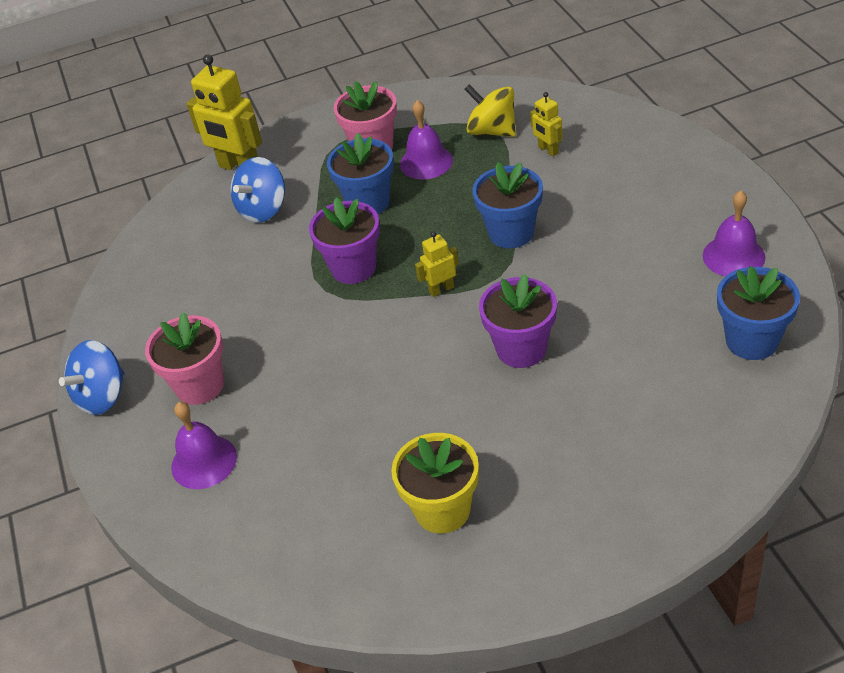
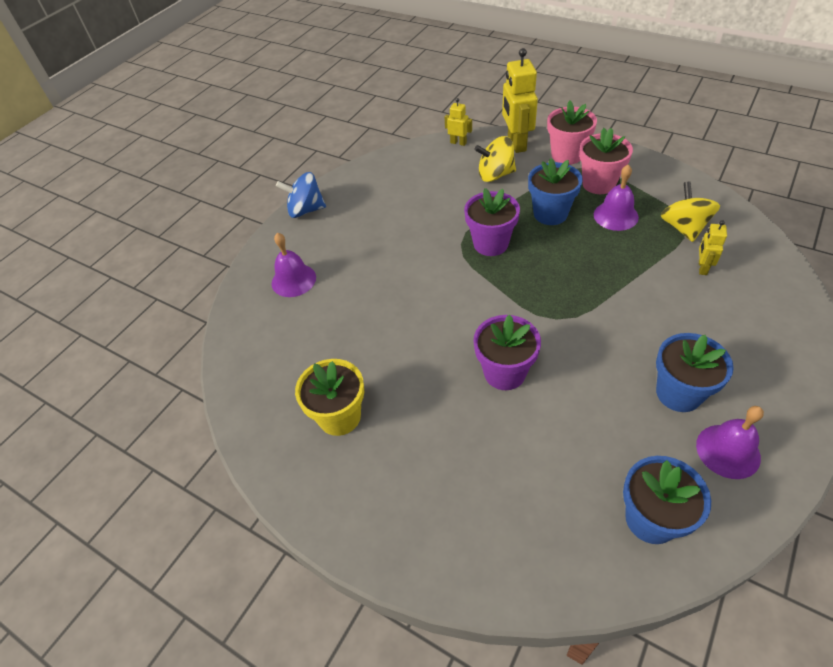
camera: 50 degrees right, 5 degrees up
(200, 385) = (343, 241): pink flower pot -> pink flower pot (567, 155)
(263, 209) = (495, 175): blue spinning top -> yellow spinning top
(441, 289) = (515, 296): yellow robot -> yellow robot (458, 143)
(511, 233) = (601, 299): blue flower pot -> blue flower pot (678, 393)

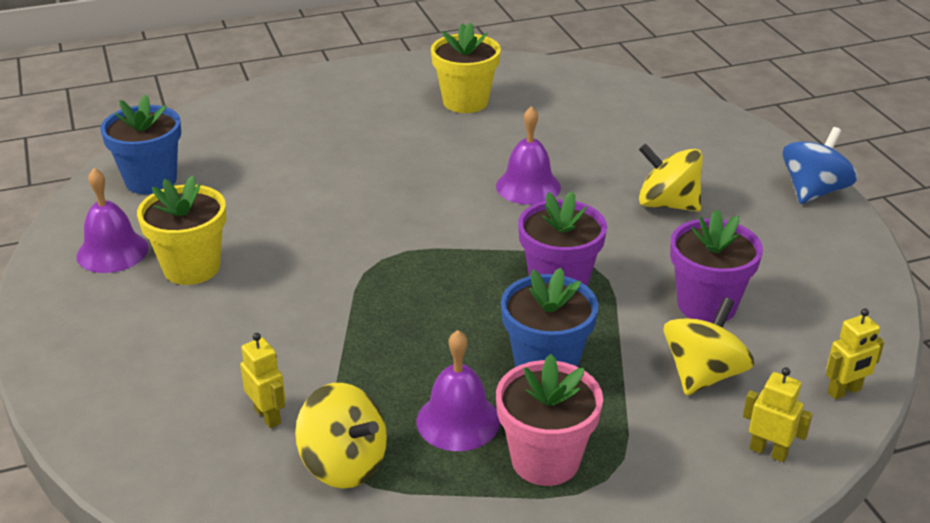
camera: 125 degrees right, 15 degrees down
(293, 280) = (681, 140): purple bell -> purple bell (528, 186)
(374, 249) = (667, 204): none -> yellow spinning top
(504, 373) = (374, 192): purple flower pot -> purple flower pot (706, 305)
(516, 143) = (768, 451): yellow robot -> yellow robot, size x0.51
(567, 155) = (663, 484): pink flower pot -> none
(678, 393) = (191, 268): blue flower pot -> yellow flower pot

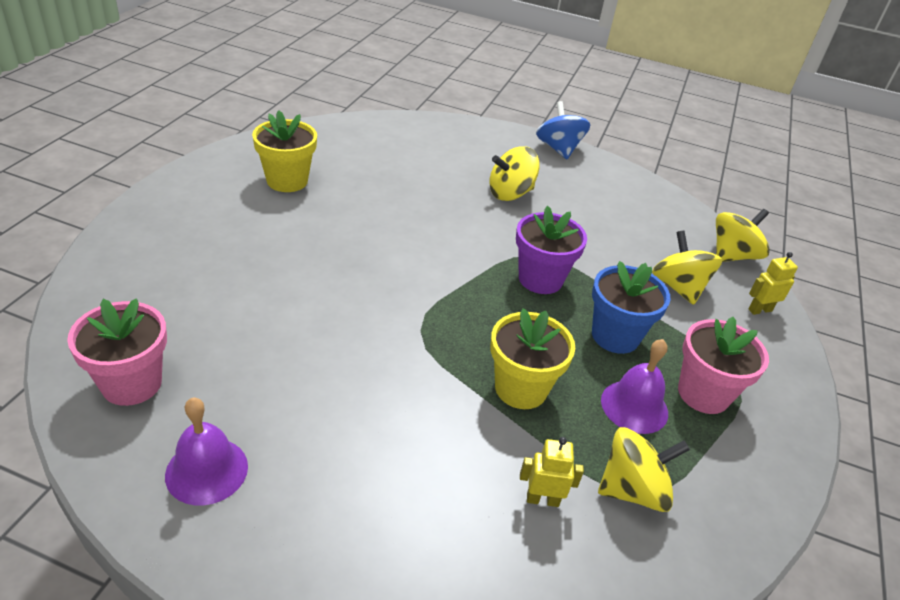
camera: 55 degrees left, 5 degrees up
(151, 180) = (132, 383): blue flower pot -> pink flower pot
(191, 268) = (300, 433): yellow flower pot -> yellow flower pot (521, 388)
(528, 186) = (423, 223): purple bell -> none
(706, 305) = (619, 245): purple flower pot -> none
(844, 391) = (732, 255): yellow robot -> yellow spinning top

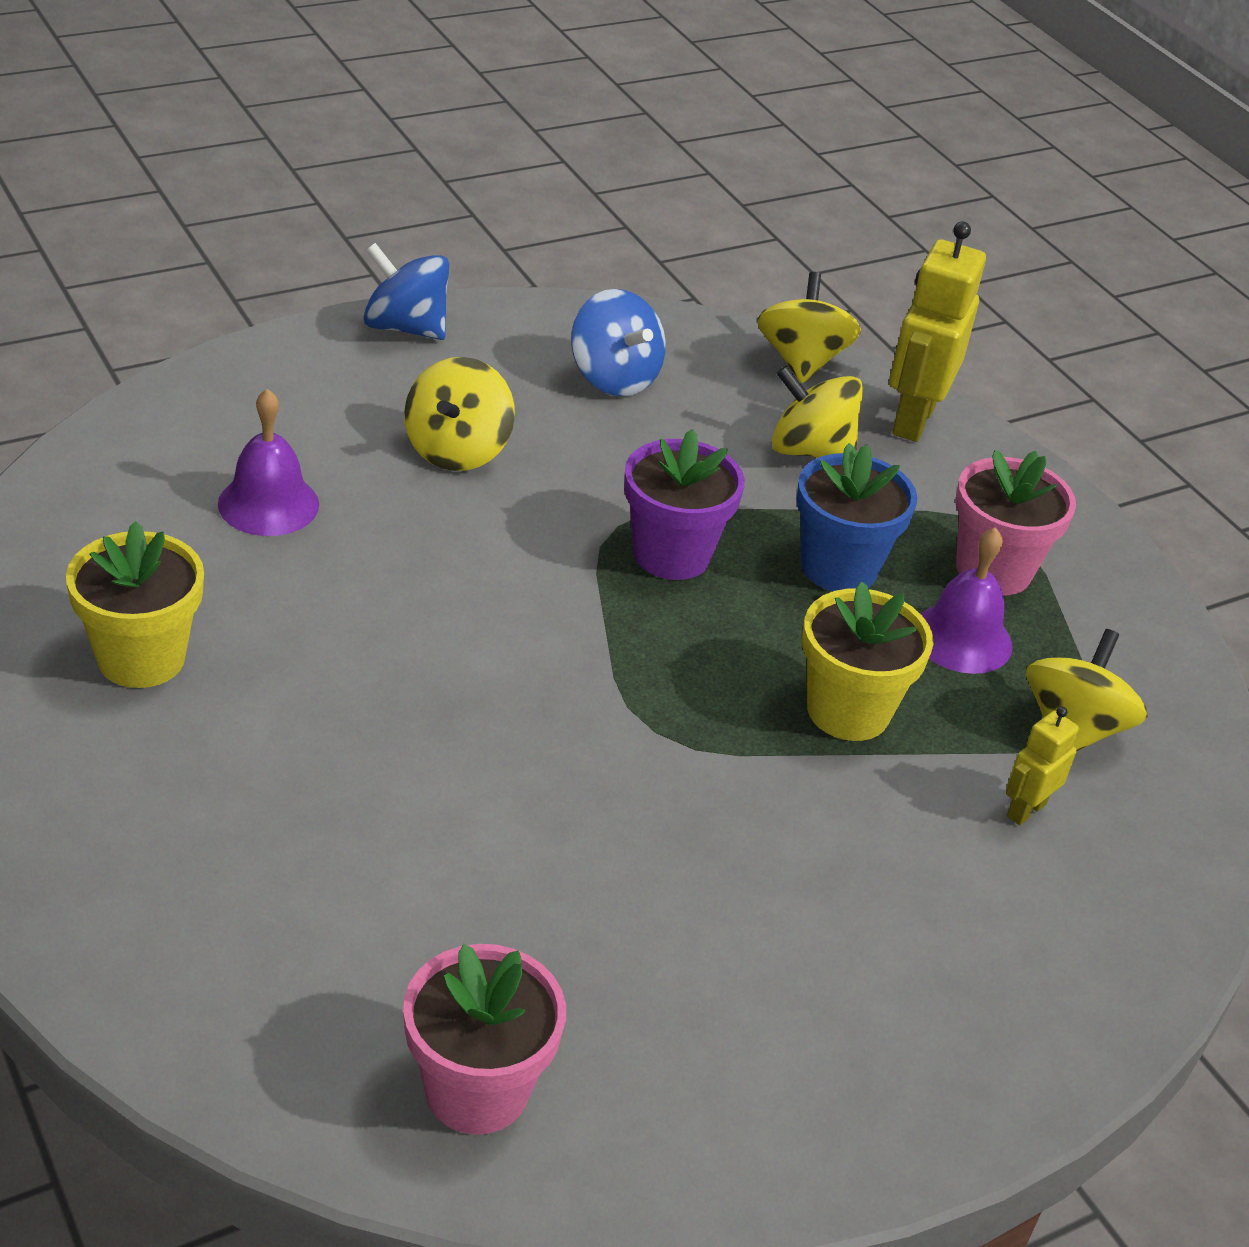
camera: 50 degrees left, 0 degrees up
(207, 470) = (723, 1087): purple bell -> purple bell (268, 504)
(623, 210) = (614, 377): none -> blue spinning top
(759, 310) = (912, 420): yellow robot -> yellow robot, size x1.96

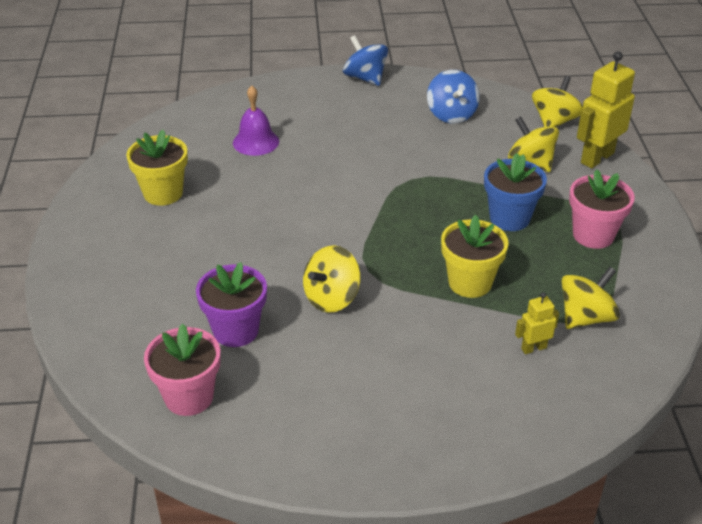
camera: 30 degrees right, 0 degrees up
(457, 450) = (355, 134): yellow spinning top -> yellow spinning top (331, 298)
(671, 554) = (428, 196): purple flower pot -> purple flower pot (236, 330)
(962, 638) = (553, 263): purple bell -> none

